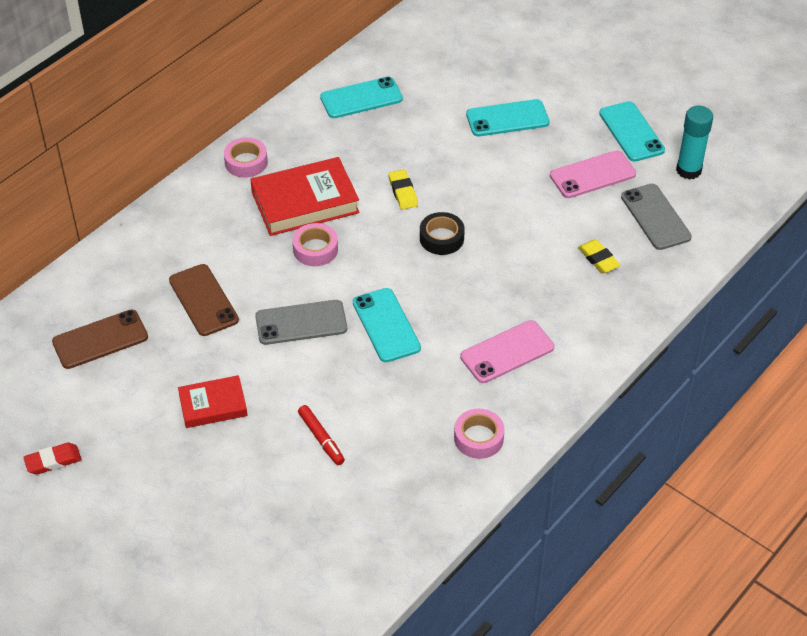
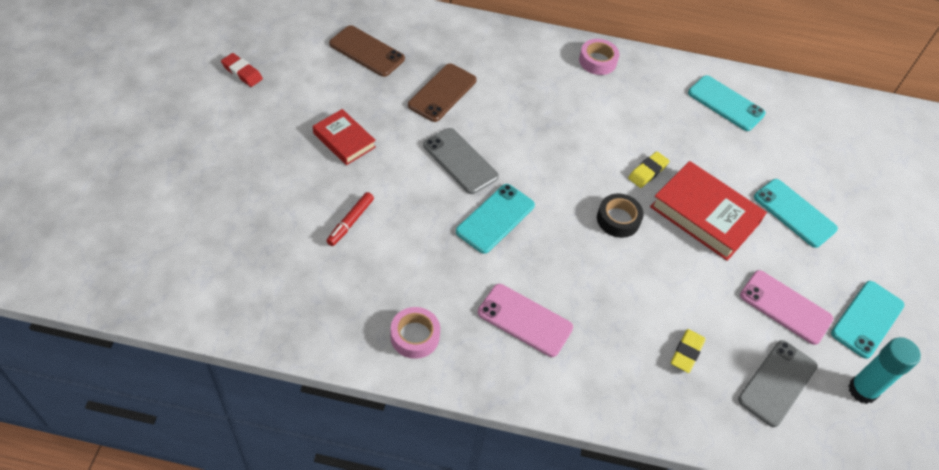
camera: 55 degrees right, 5 degrees up
(305, 202) = (585, 113): red book -> red book (704, 215)
(315, 249) = (542, 139): pink tape -> none

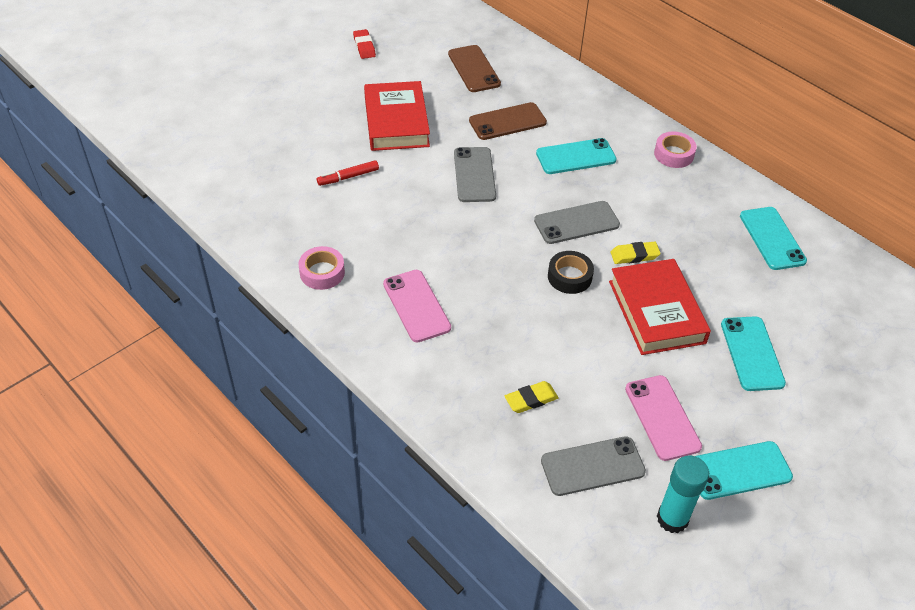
camera: 40 degrees right, 5 degrees down
(344, 140) = (396, 122): red book -> red book, size x1.68
(495, 218) = (463, 226): turquoise phone -> turquoise phone (576, 157)
(580, 165) = (576, 223): none -> grey phone

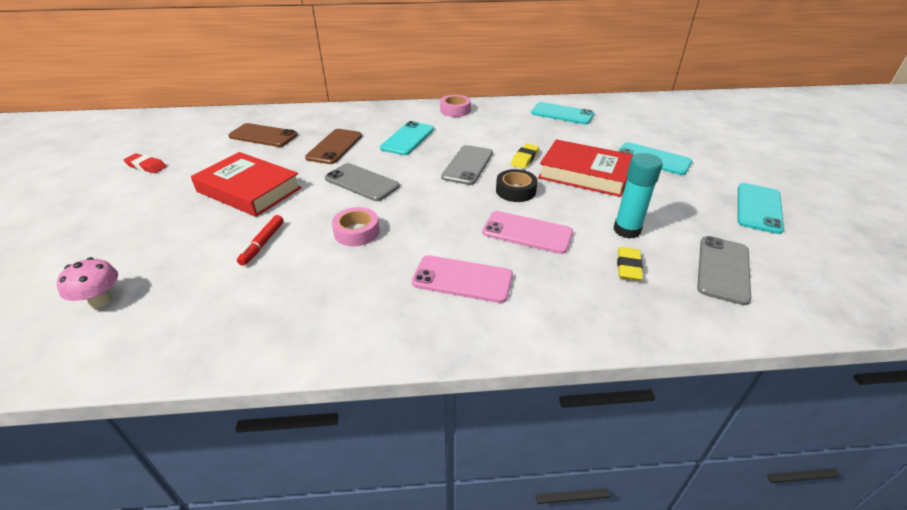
camera: 50 degrees left, 10 degrees down
(234, 149) = (101, 300): none -> pink mushroom
(322, 272) = (350, 321): pink tape -> pink tape (356, 232)
(662, 417) = (689, 215): pink phone -> pink phone (527, 232)
(672, 519) = (797, 256): turquoise glue stick -> turquoise glue stick (626, 230)

